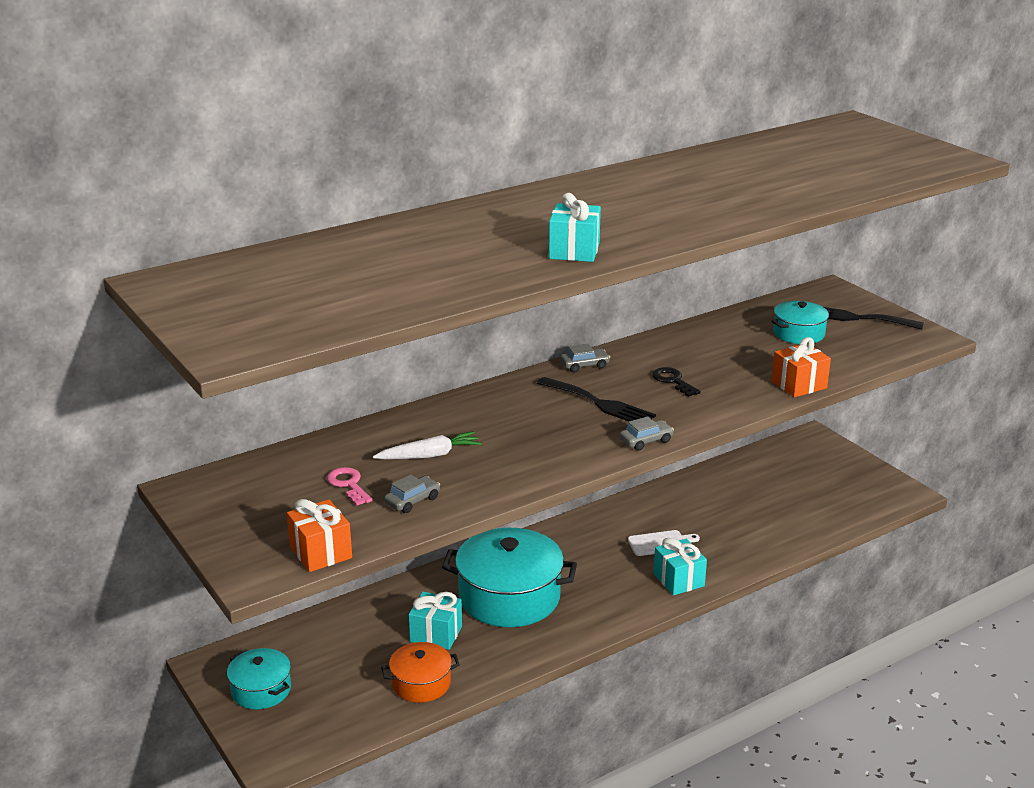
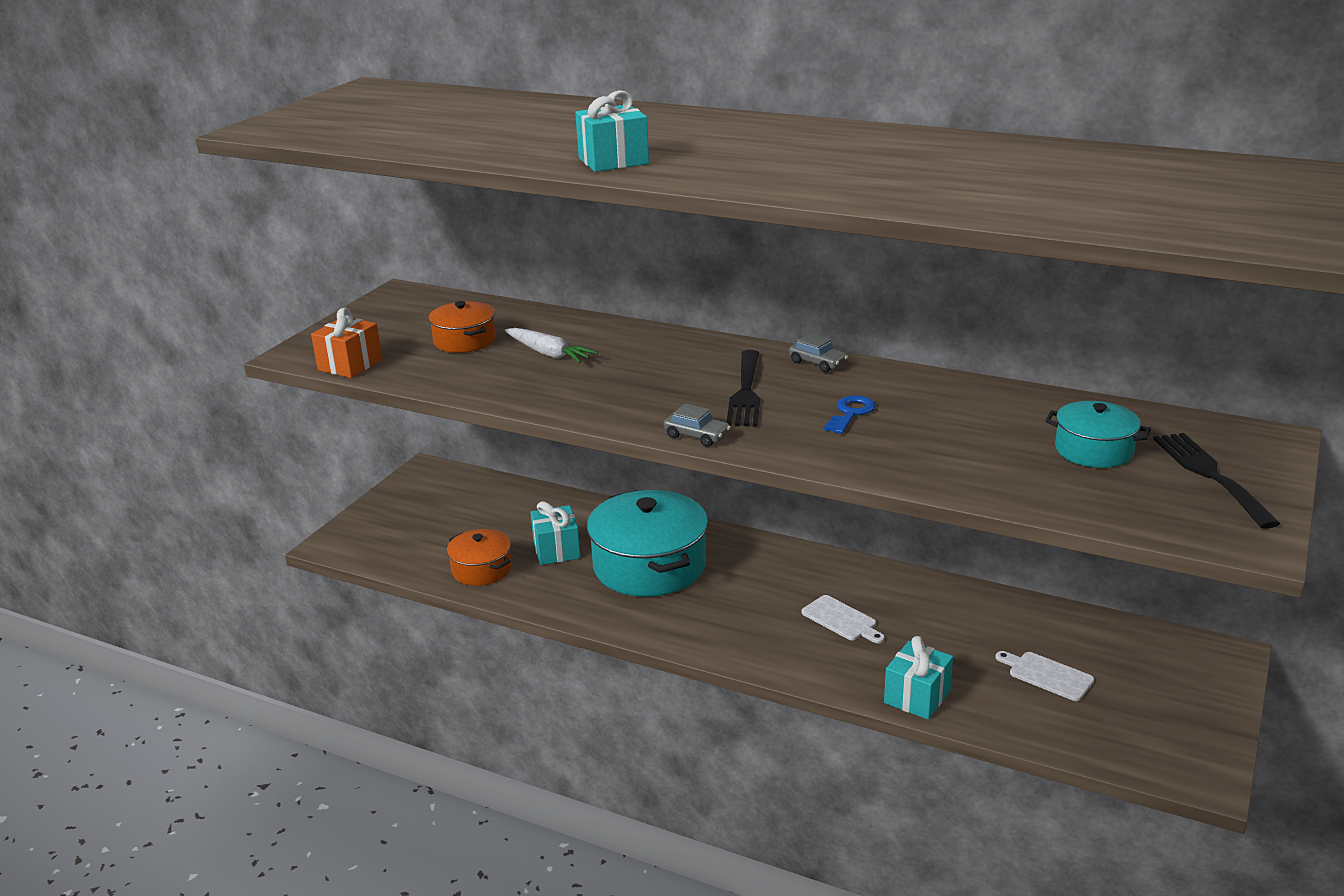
camera: 60 degrees right, 0 degrees up
(261, 690) = (413, 503): turquoise pot -> none
(348, 484) = (464, 341): pink key -> orange pot
(412, 501) = (464, 371): grey car -> none
(673, 381) = (851, 413): black key -> blue key
(678, 580) = (787, 654): turquoise gift -> turquoise gift (917, 696)
(783, 497) = (1047, 675): none -> white cutting board
(798, 385) = (952, 484): orange gift -> none

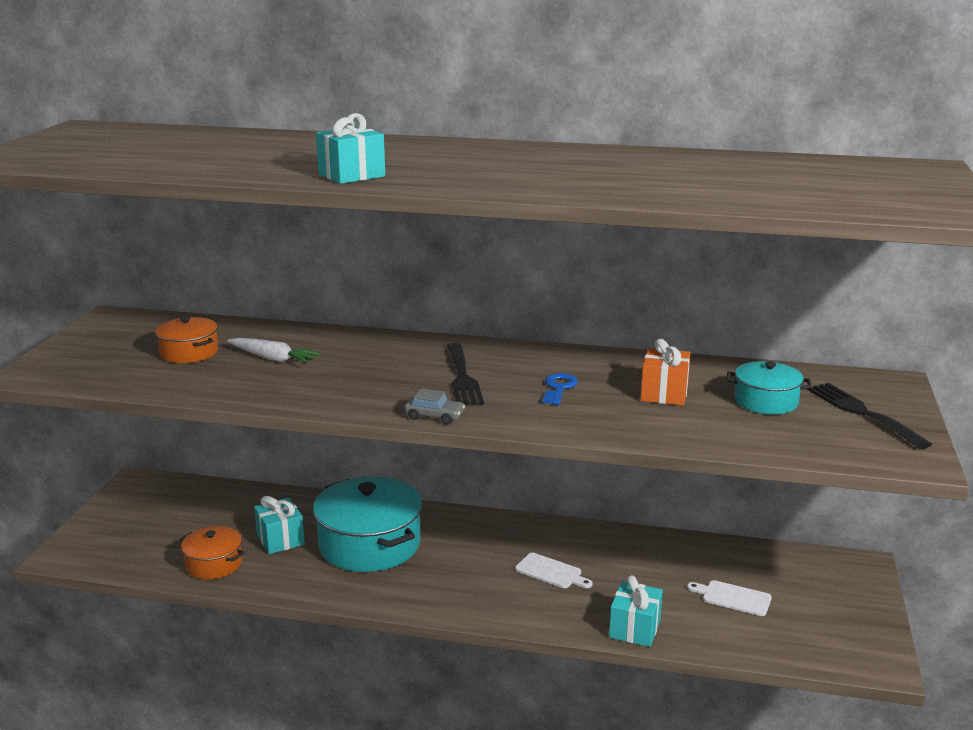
camera: 15 degrees left, 5 degrees down
(350, 365) = (84, 380): orange gift -> orange gift (664, 393)
(818, 363) = (514, 350): grey car -> none

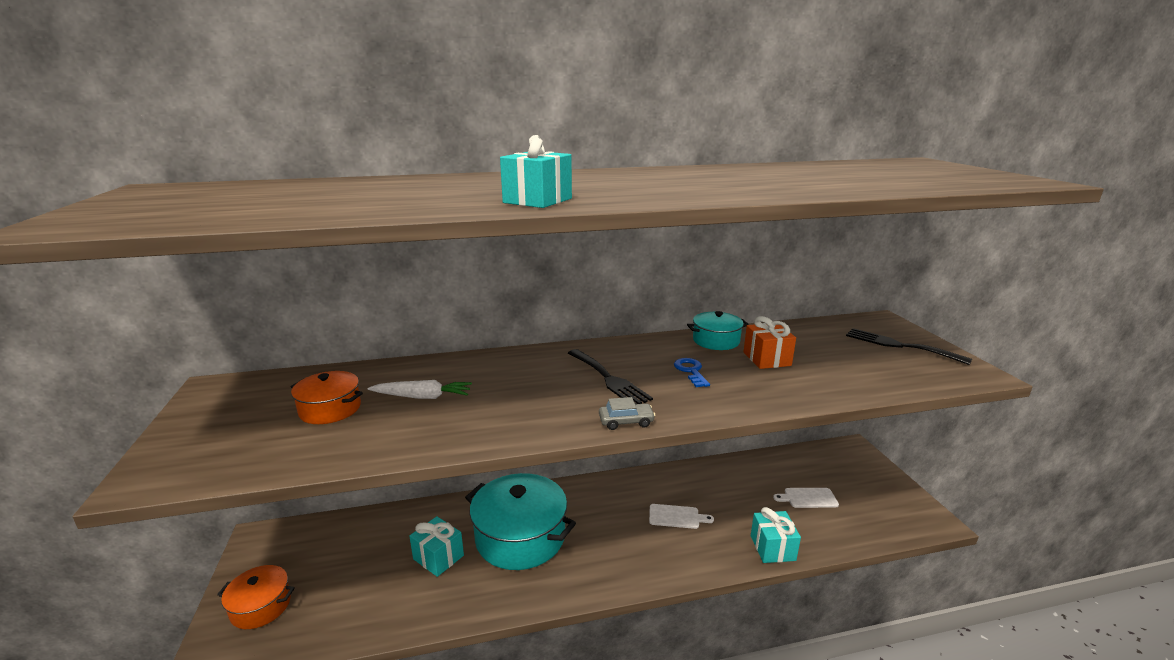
camera: 25 degrees left, 0 degrees up
(214, 564) = (389, 606): orange pot -> orange pot (261, 606)
(766, 401) = (835, 350): turquoise pot -> turquoise pot (716, 341)

